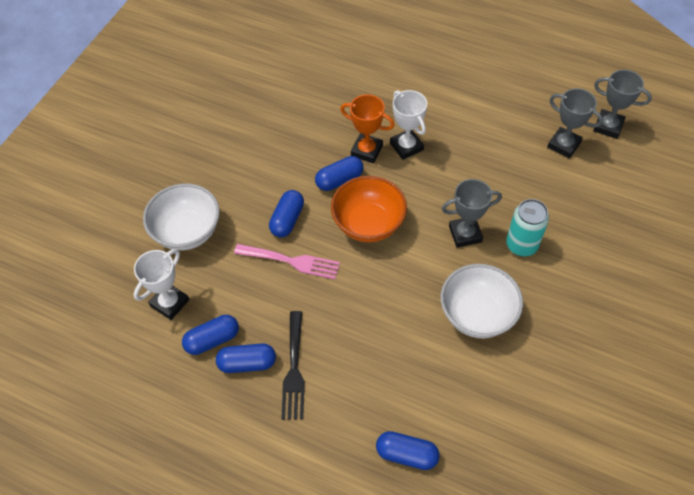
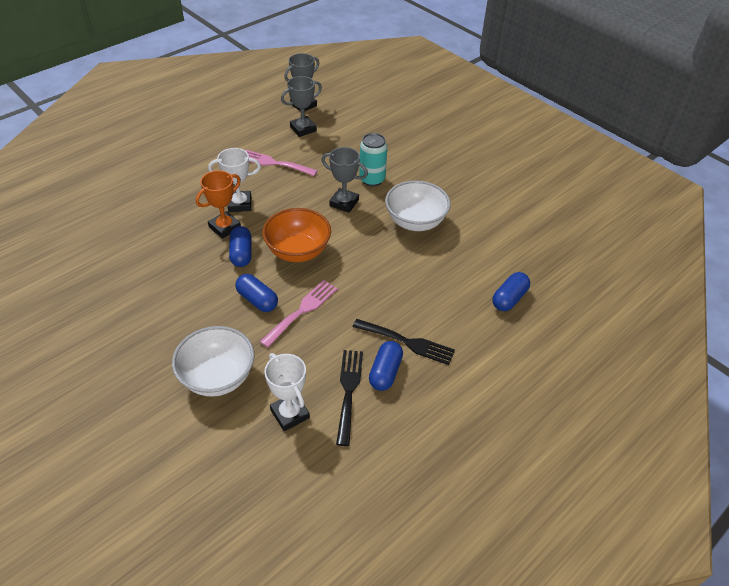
camera: 70 degrees left, 10 degrees down
(212, 340) = (348, 391): blue capsule -> black fork
(465, 234) = (344, 203): grey trophy -> grey trophy turned 75 degrees counterclockwise
(487, 145) = (274, 163): none -> pink fork

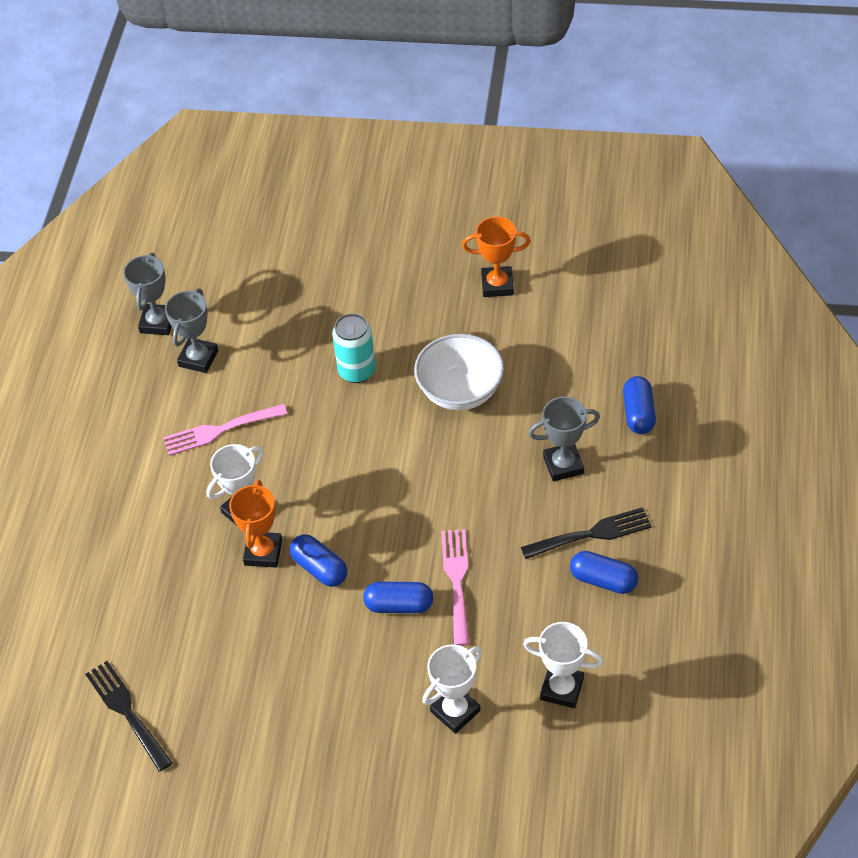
camera: 35 degrees left, 5 degrees up
(218, 377) = (455, 711): white bowl -> white trophy
(298, 251) = (376, 519): orange bowl -> none
(344, 203) = (359, 424): grey trophy -> grey trophy (563, 465)
(348, 391) = (590, 625): black fork -> black fork (126, 712)
(385, 372) = (603, 580): blue capsule -> blue capsule turned 45 degrees counterclockwise
(495, 186) = (497, 285): none -> orange trophy

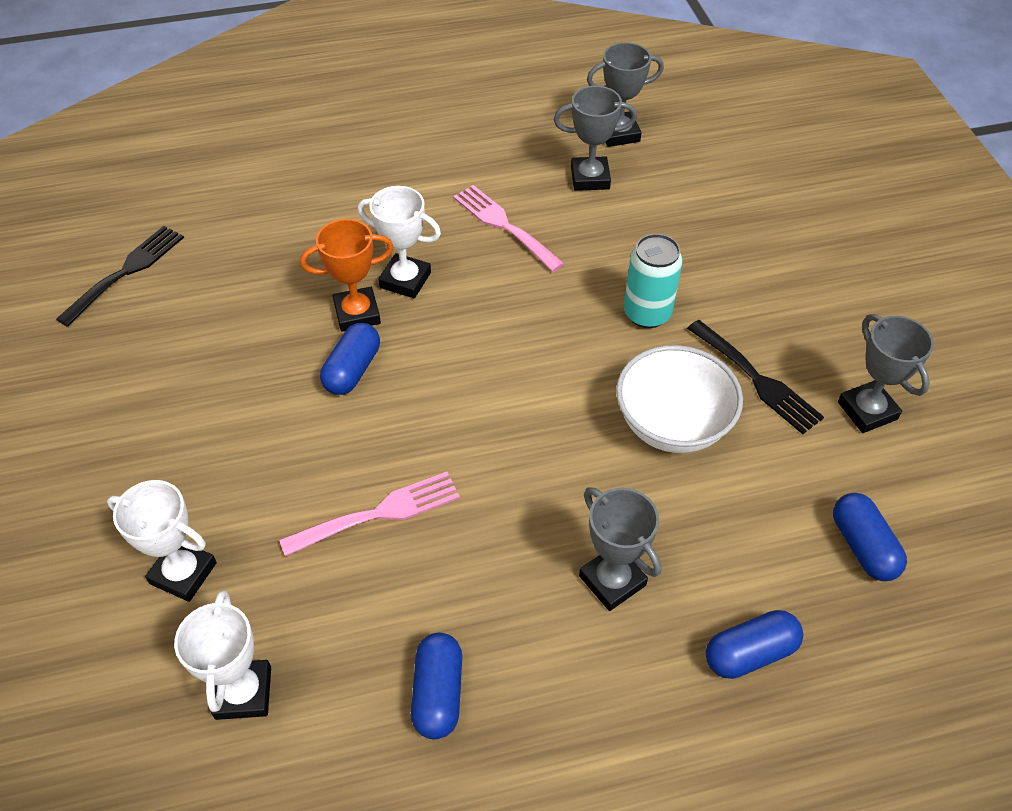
camera: 65 degrees right, 0 degrees up
(399, 605) = (324, 463): blue capsule -> blue capsule (862, 546)
(497, 285) = (867, 410): orange trophy -> grey trophy
(592, 534) = (511, 653): black fork -> black fork (757, 380)

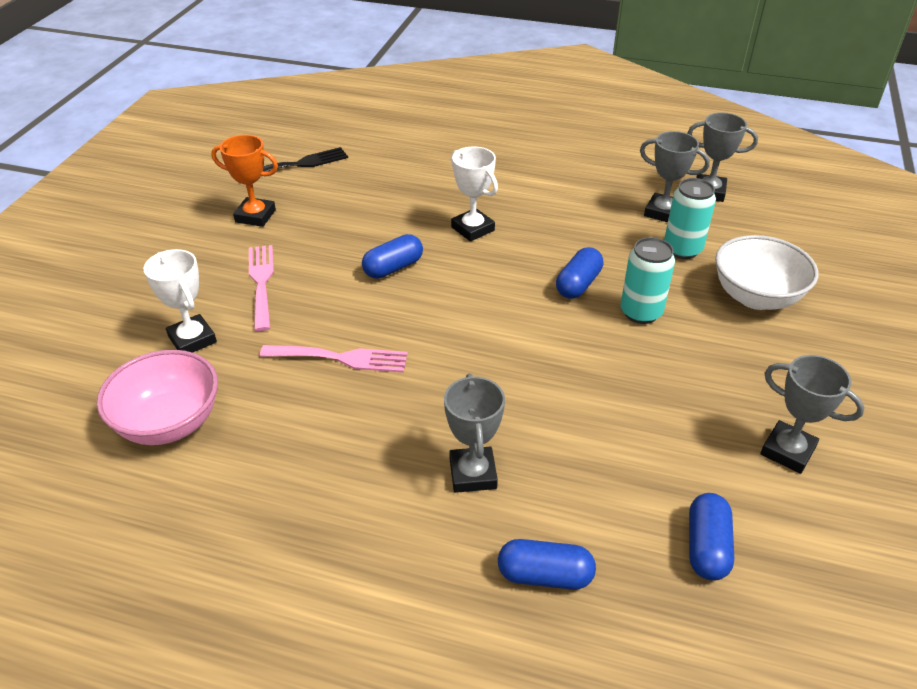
camera: 30 degrees right, 10 degrees down
(243, 692) = (169, 423): white trophy -> pink bowl
(357, 313) = (423, 236): orange trophy -> orange trophy (255, 216)
(438, 693) = (289, 485): blue capsule -> blue capsule (578, 284)
(504, 225) = (571, 220): pink fork -> pink fork (261, 282)
(638, 218) = (682, 249): none -> turquoise can
(672, 424) = (603, 392): white bowl -> white bowl (756, 297)
(757, 380) = (701, 390): black fork -> none
(867, 410) = (787, 451): grey trophy -> grey trophy turned 60 degrees counterclockwise

